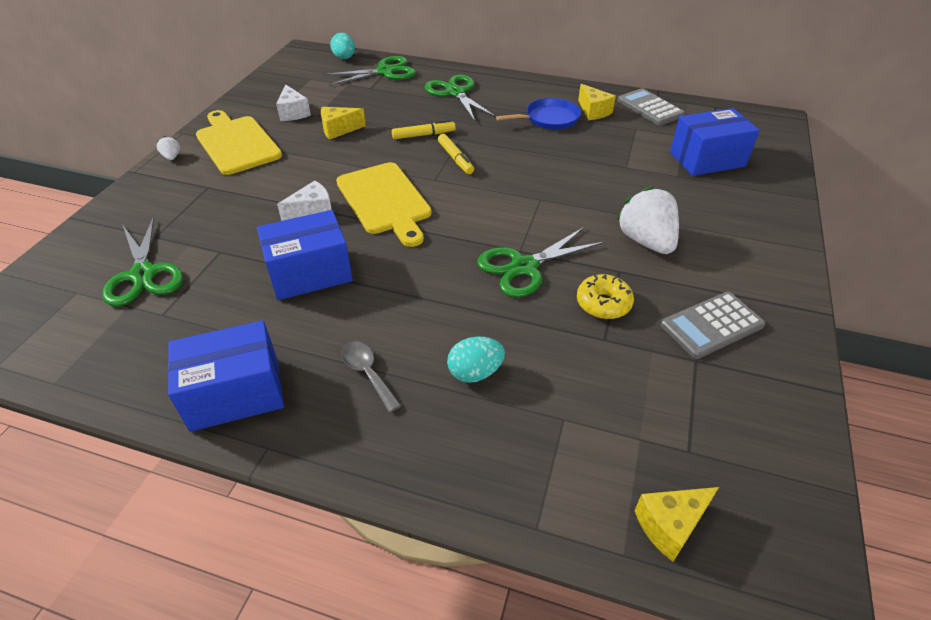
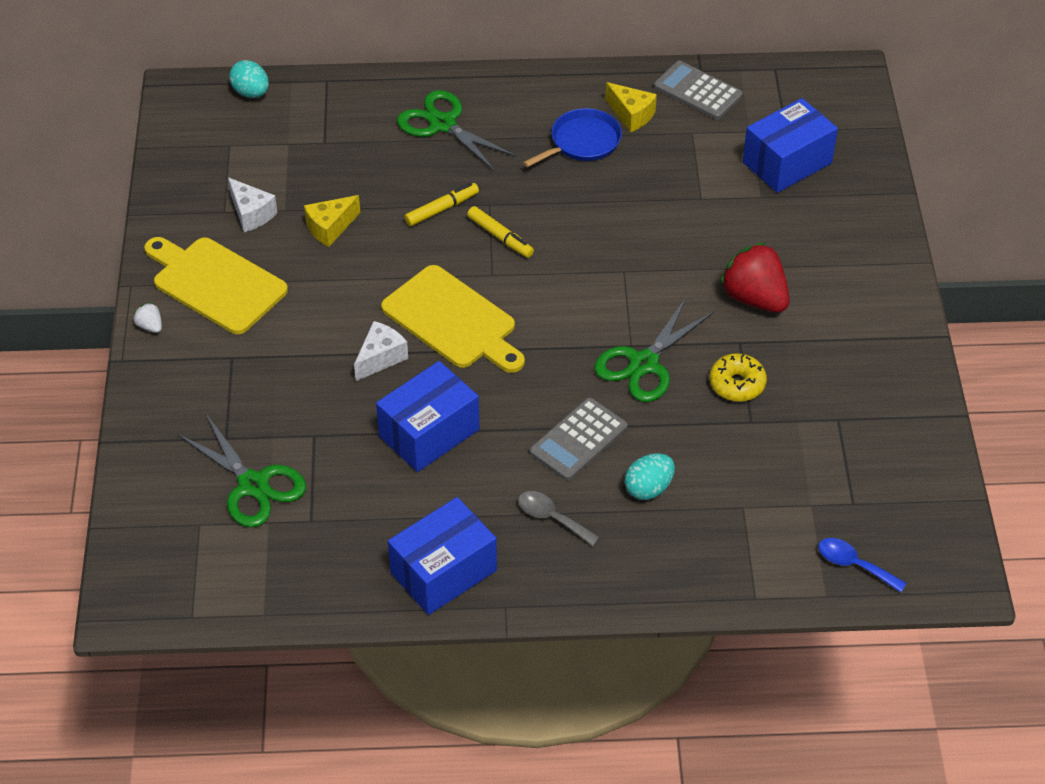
camera: 20 degrees left, 5 degrees up
(385, 72) = (326, 106): green scissors -> none
(646, 241) = (754, 298): white strawberry -> red strawberry
(670, 525) = (854, 564): yellow cheese -> blue spoon
(711, 325) = (843, 379): grey calculator -> grey calculator (578, 440)

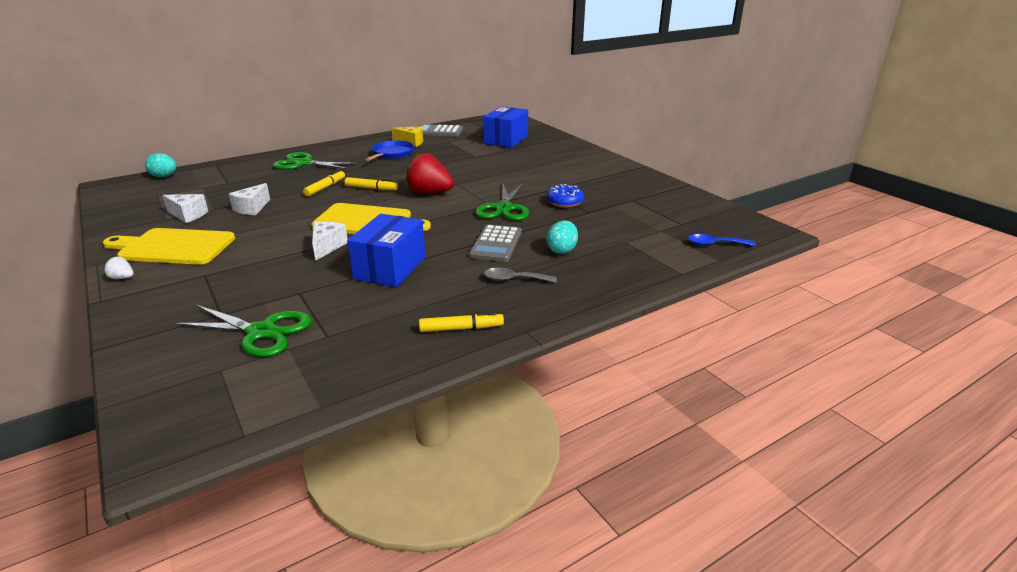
camera: 30 degrees left, 20 degrees down
(330, 228) = (252, 208): yellow cheese -> white cheese
(443, 572) = (461, 328): blue box -> yellow marker
(737, 384) = (564, 202): yellow donut -> blue donut
(754, 298) = (538, 176): red strawberry -> red strawberry (429, 193)

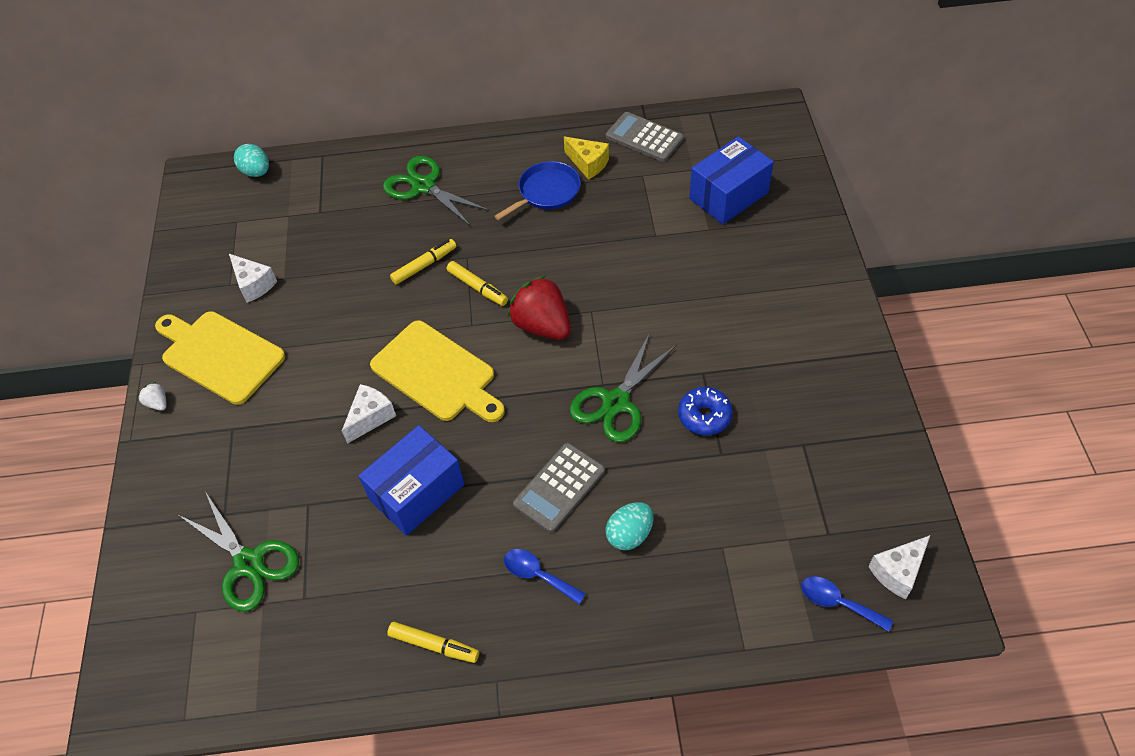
camera: 30 degrees right, 25 degrees up
(252, 208) = (324, 292): white cheese -> white cheese (898, 571)
(514, 279) = (538, 575): grey spoon -> blue spoon

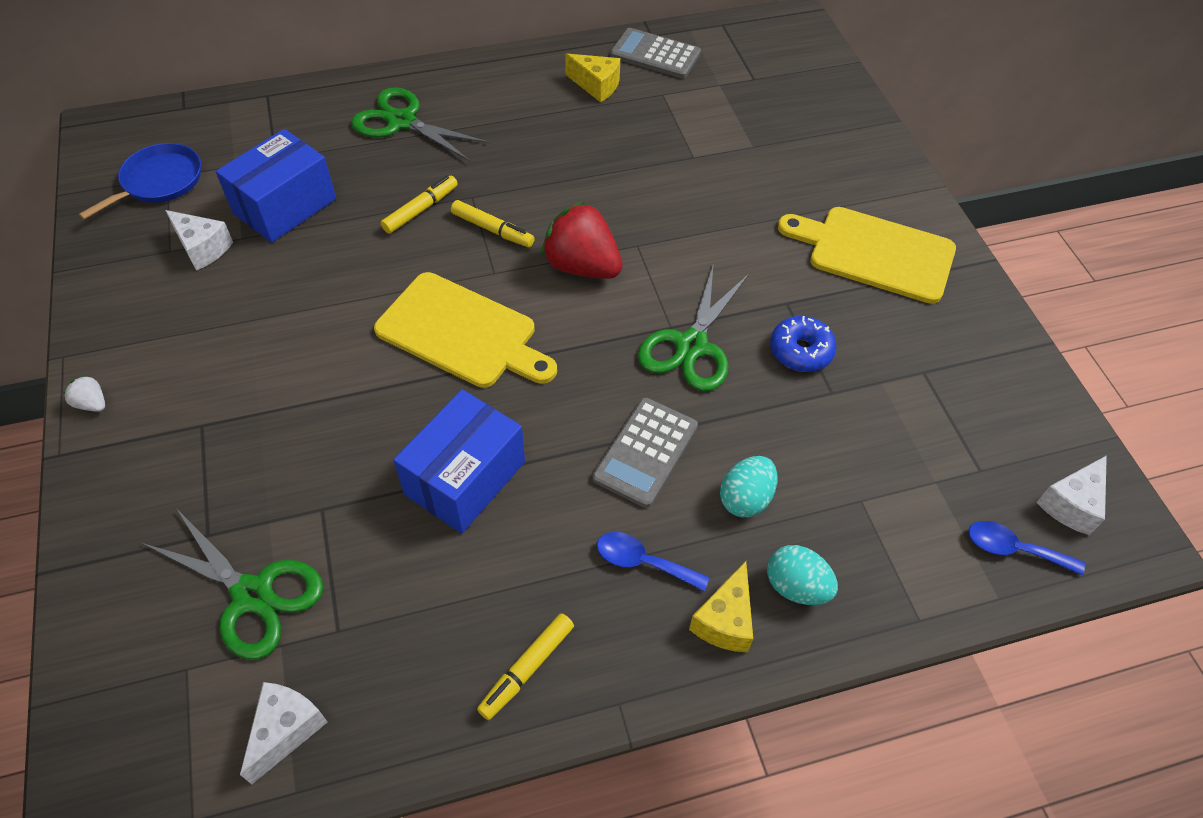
camera: 15 degrees left, 0 degrees up
(219, 355) = (169, 336): yellow cutting board -> yellow cutting board (875, 253)
(256, 172) = (184, 118): turquoise egg -> turquoise egg (796, 587)
(370, 417) = (386, 393): white cheese -> white cheese (286, 730)
(434, 645) = (526, 669): yellow marker -> yellow marker turned 120 degrees clockwise
(546, 192) = (554, 119): blue pan -> blue pan (159, 182)
(591, 629) = (725, 620): none -> yellow cheese
(728, 196) = (766, 109): blue box -> blue box (285, 206)

